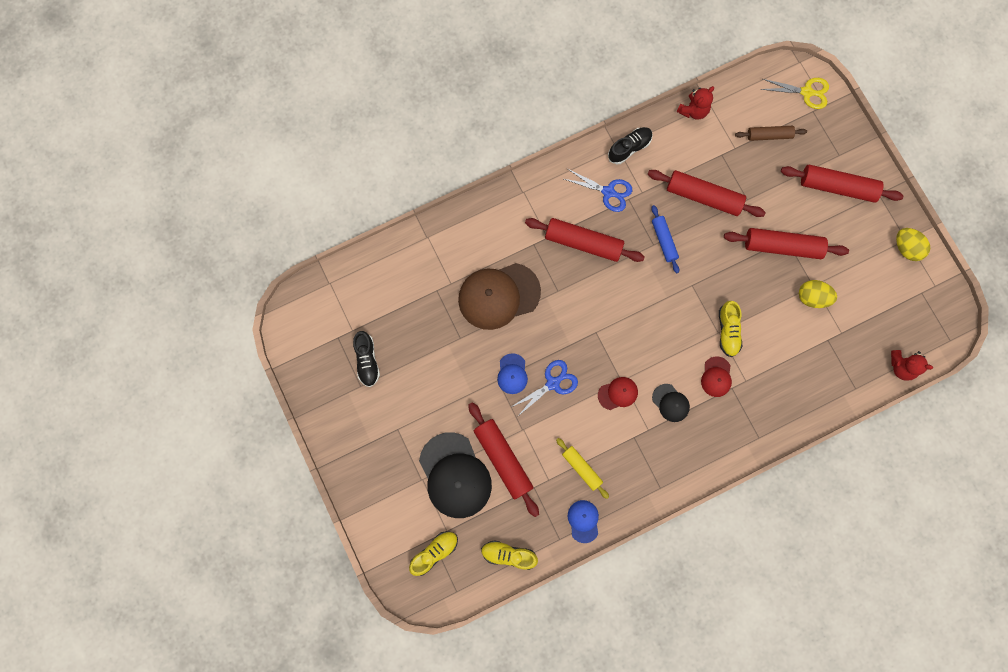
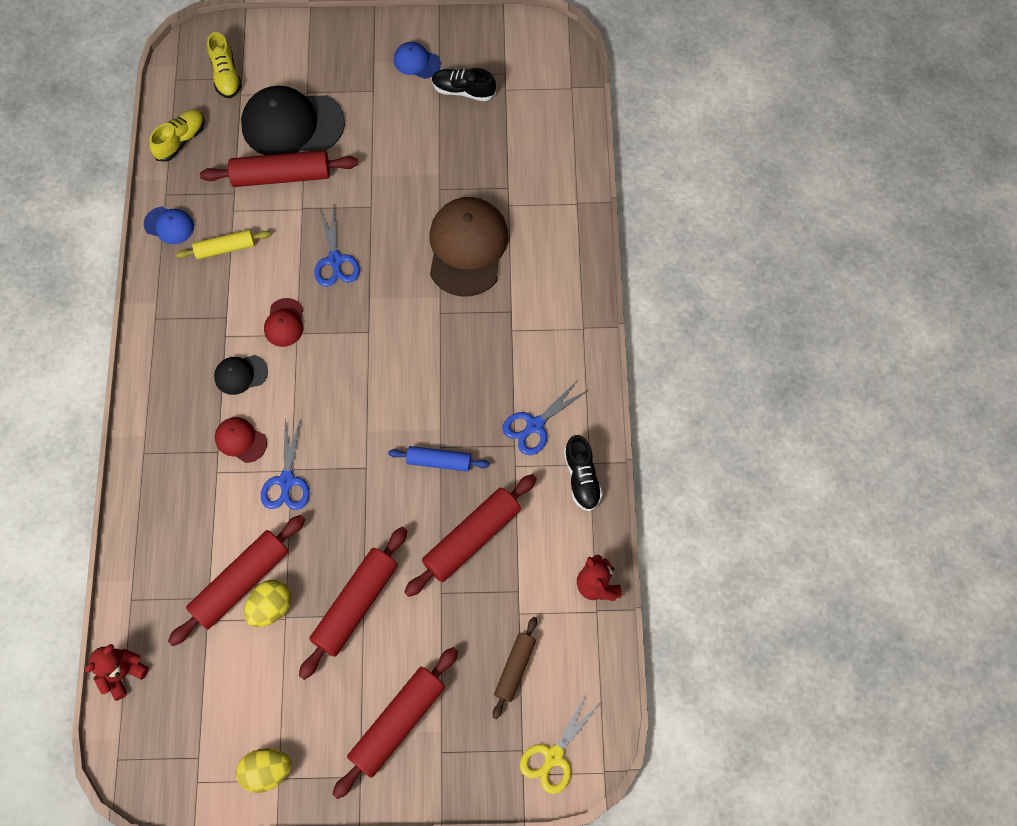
camera: 115 degrees right, 10 degrees down
(512, 374) = (369, 224): blue cap -> blue cap (416, 62)
(583, 243) = (484, 367): red rolling pin -> red rolling pin (241, 583)
(728, 331) = (286, 481): yellow shoe -> blue scissors

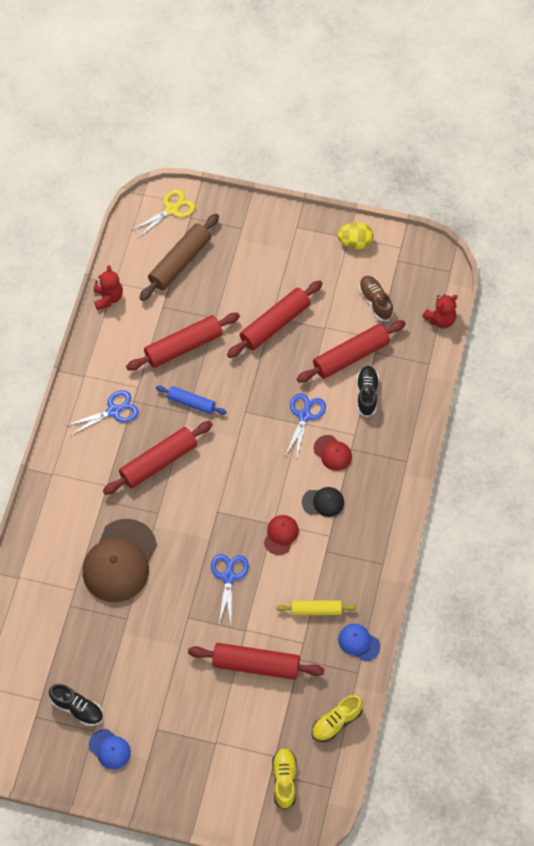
camera: 165 degrees left, 5 degrees down
(220, 678) = (375, 302): none -> brown shoe
(271, 607) = (333, 336): yellow egg -> none
(292, 124) = (235, 713): black cap -> none
(398, 723) = (265, 249): red rolling pin -> red rolling pin (158, 462)
(515, 669) = (180, 262): brown rolling pin -> brown rolling pin, size x1.68
(582, 478) = (93, 367): black shoe -> black shoe (367, 394)

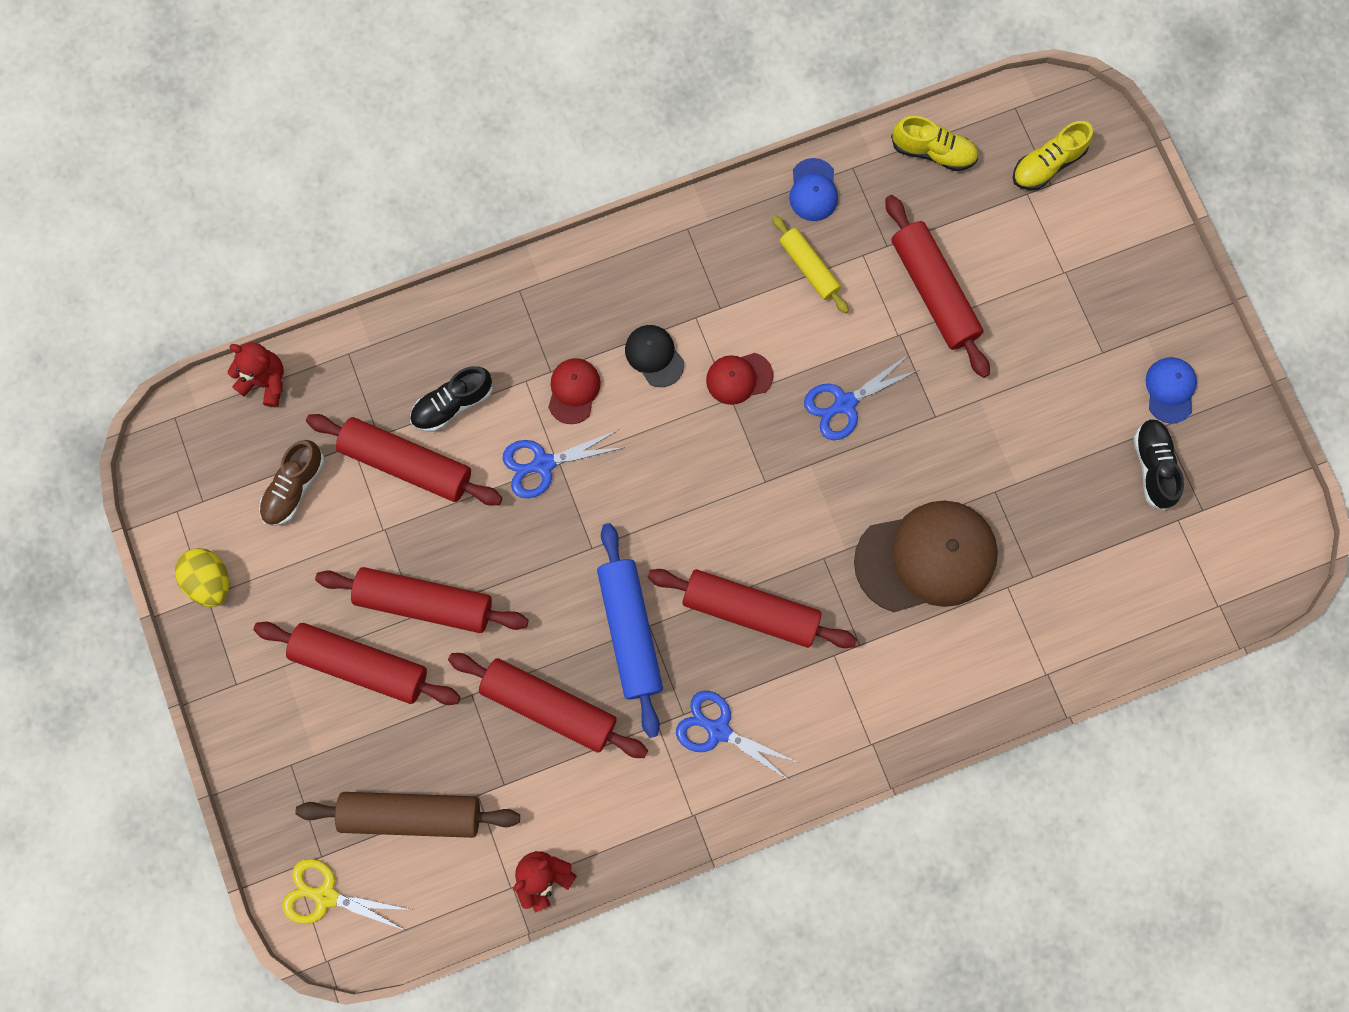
camera: 125 degrees left, 15 degrees up
(191, 403) = (630, 631): blue rolling pin -> blue rolling pin, size x1.68
(266, 281) = (360, 665): none -> red rolling pin

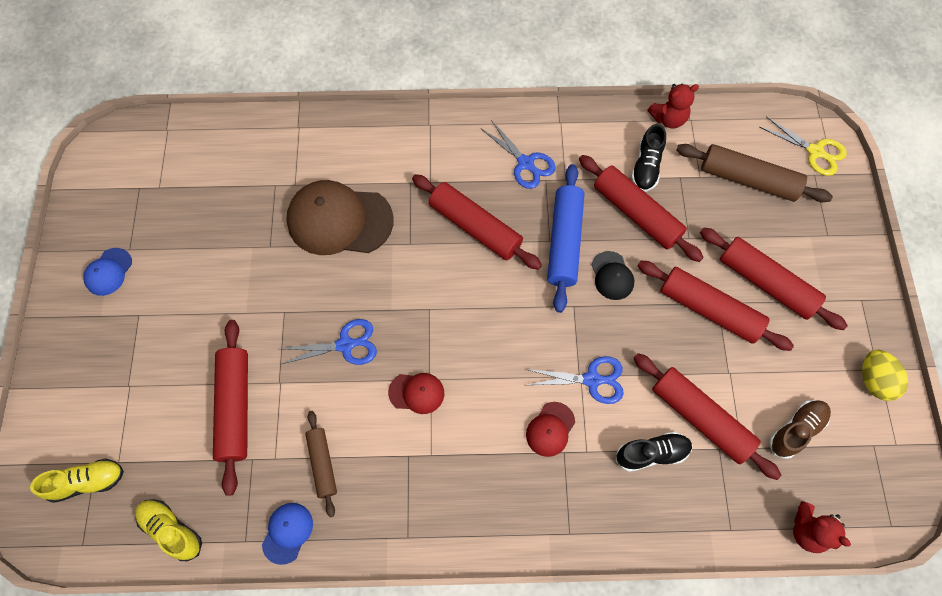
camera: 160 degrees left, 10 degrees down
(654, 356) = (476, 434): black cap -> black cap (612, 276)
(809, 267) = (322, 464): yellow rolling pin -> brown rolling pin
(1152, 466) = (153, 226): black shoe -> black shoe (646, 167)

